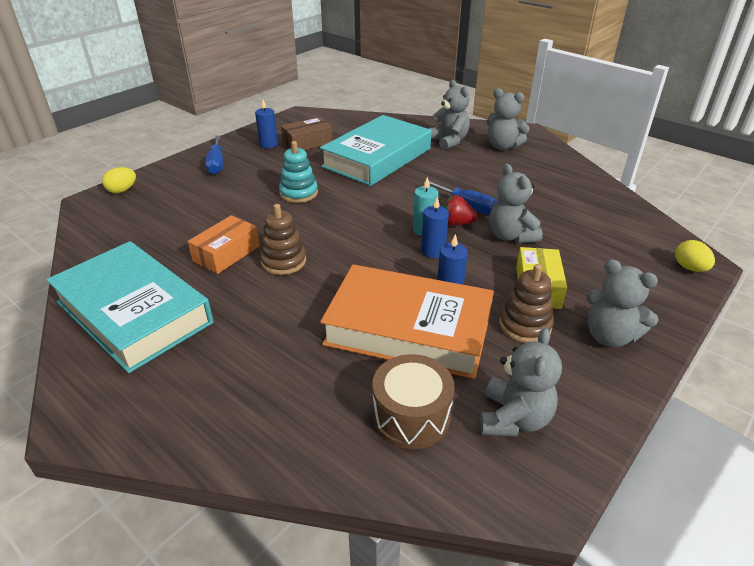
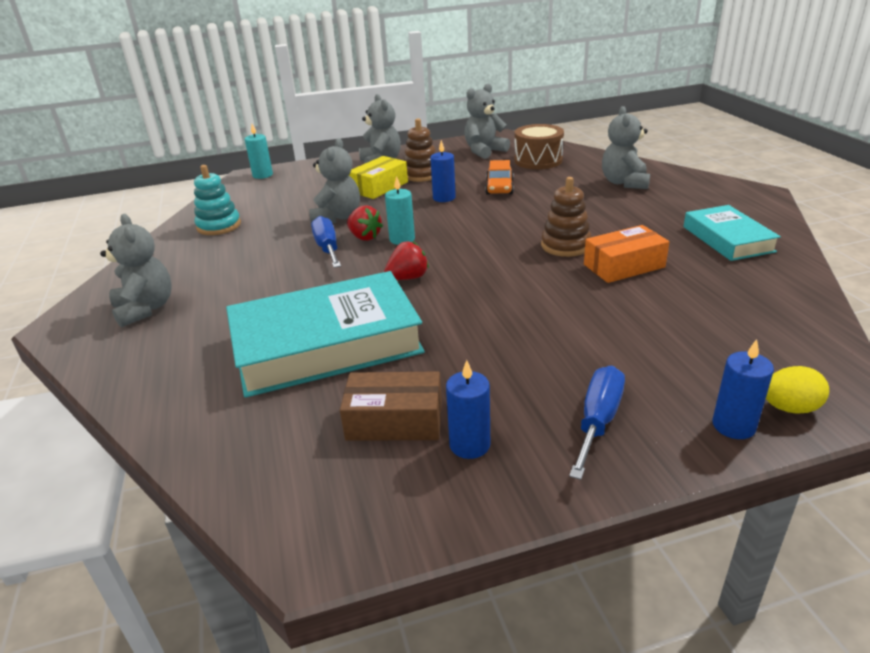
camera: 145 degrees left, 5 degrees down
(134, 312) = (727, 239): turquoise book -> turquoise book, size x0.56
(298, 193) = (494, 316): turquoise stacking toy -> turquoise stacking toy (219, 226)
(379, 201) = (408, 278): none -> red strawberry
(408, 328) = (499, 187): orange book -> orange car
(433, 251) = (419, 222): blue candle -> blue candle (733, 426)
(449, 141) = (186, 341): grey teddy bear -> grey teddy bear (624, 183)
(689, 268) = (262, 175): yellow egg -> turquoise candle

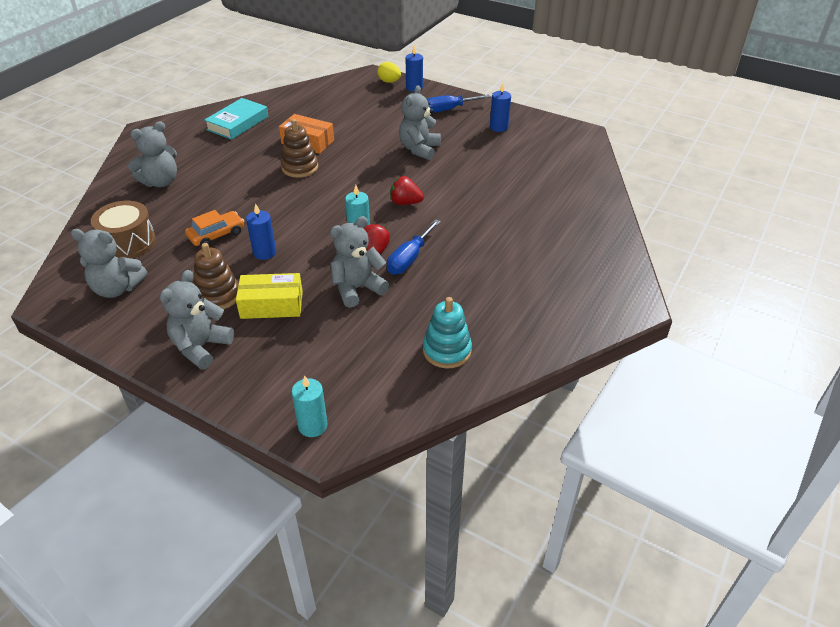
camera: 135 degrees left, 10 degrees up
(145, 309) = (571, 282): grey teddy bear -> grey teddy bear (419, 149)
(326, 344) = (497, 192): turquoise book -> none
(394, 420) = (512, 147): brown box -> none

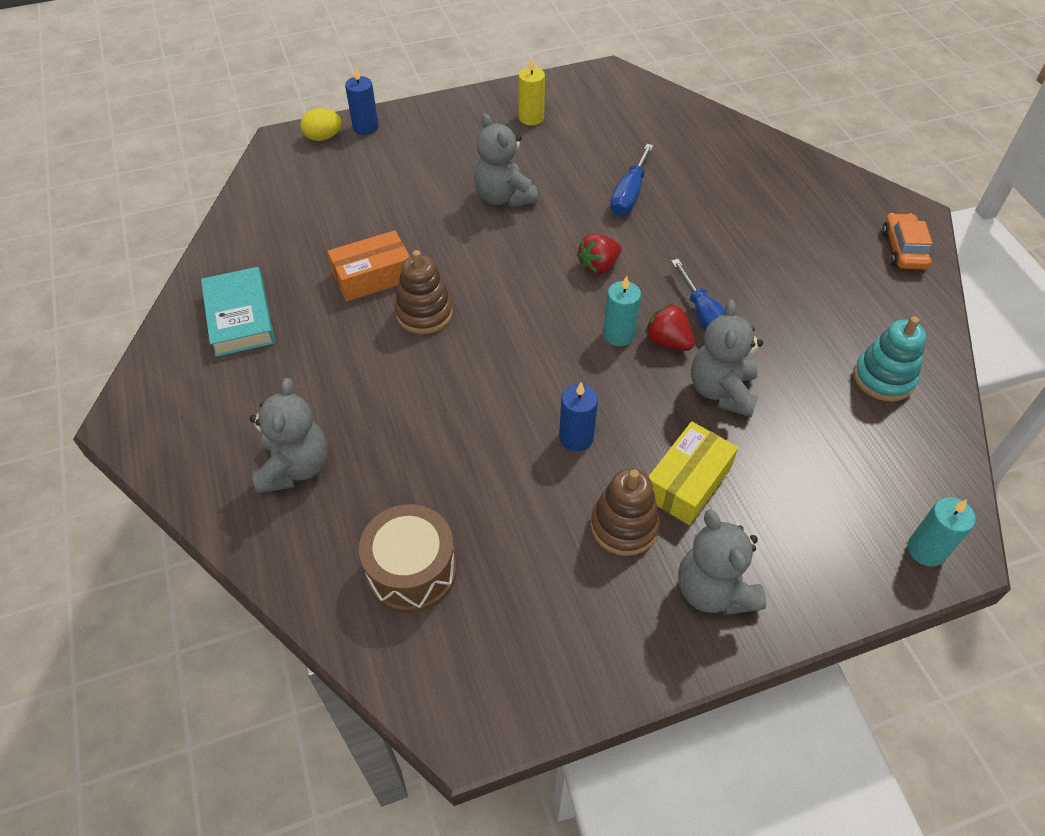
camera: 50 degrees left, 10 degrees up
(117, 288) = (511, 630): grey teddy bear -> none
(216, 235) = (490, 466): orange car -> orange car (903, 249)
(448, 110) = (448, 131): blue screwdriver -> blue screwdriver (629, 195)
(498, 127) = (531, 118): blue candle -> yellow candle

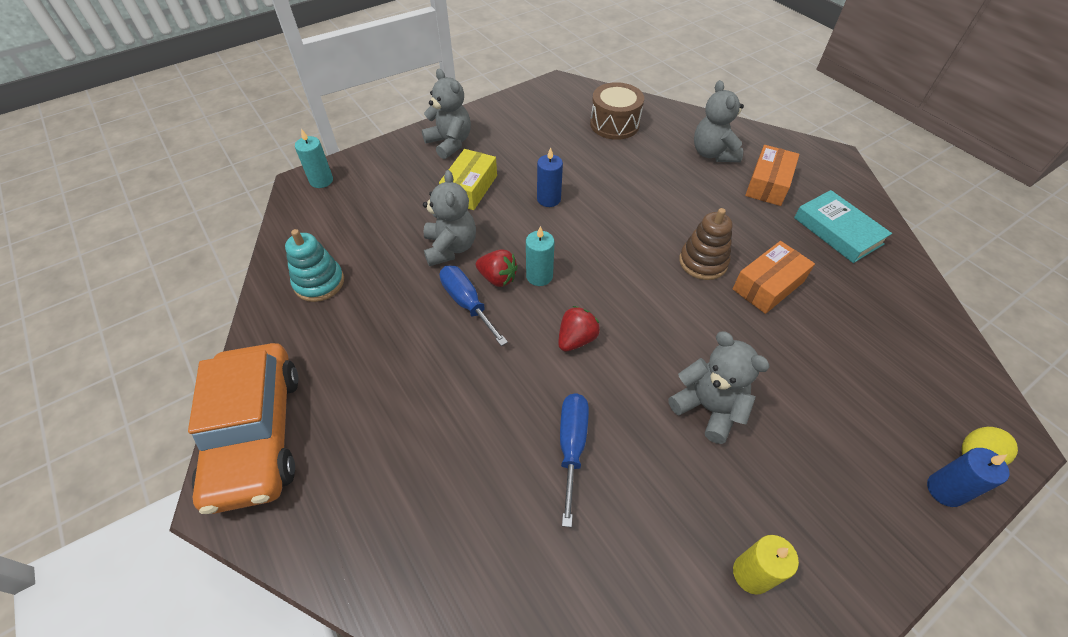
camera: 165 degrees right, 0 degrees up
(262, 397) = (768, 184): none -> orange box
(624, 526) = (505, 161): brown stacking toy -> none
(903, 249) = (256, 434): orange car -> orange car, size x2.07

